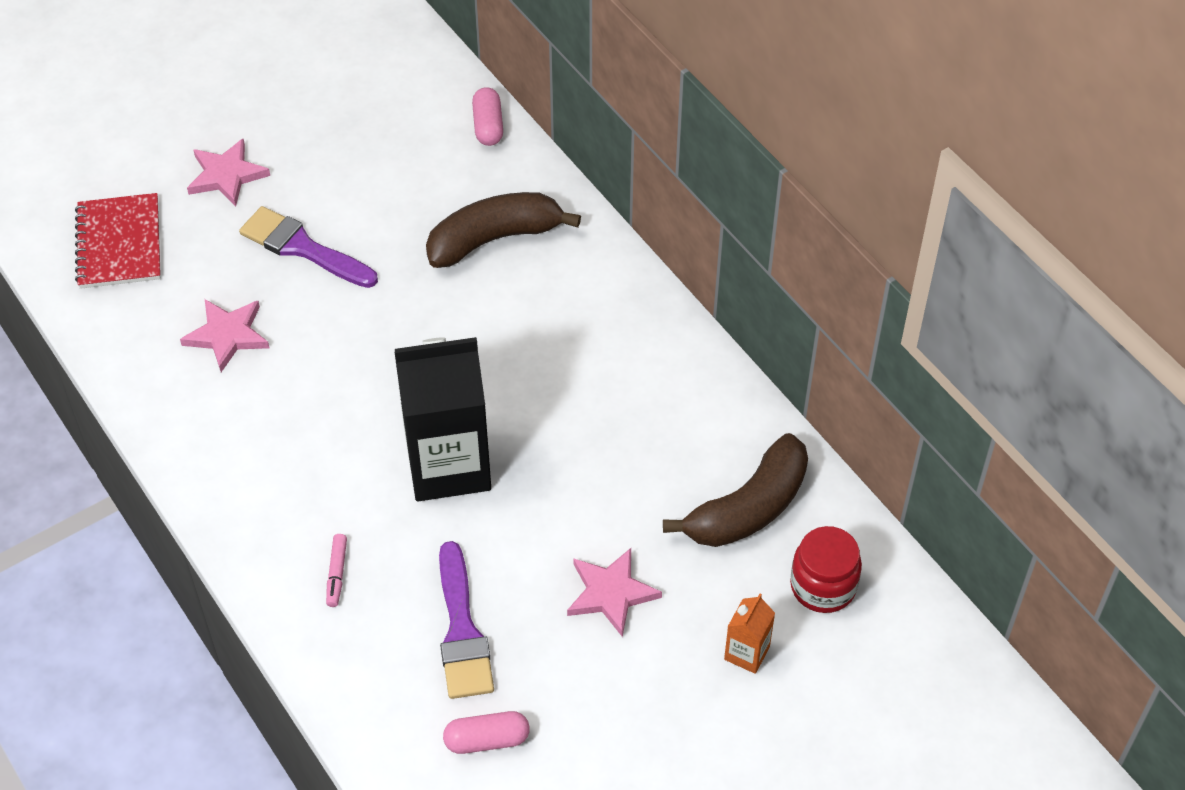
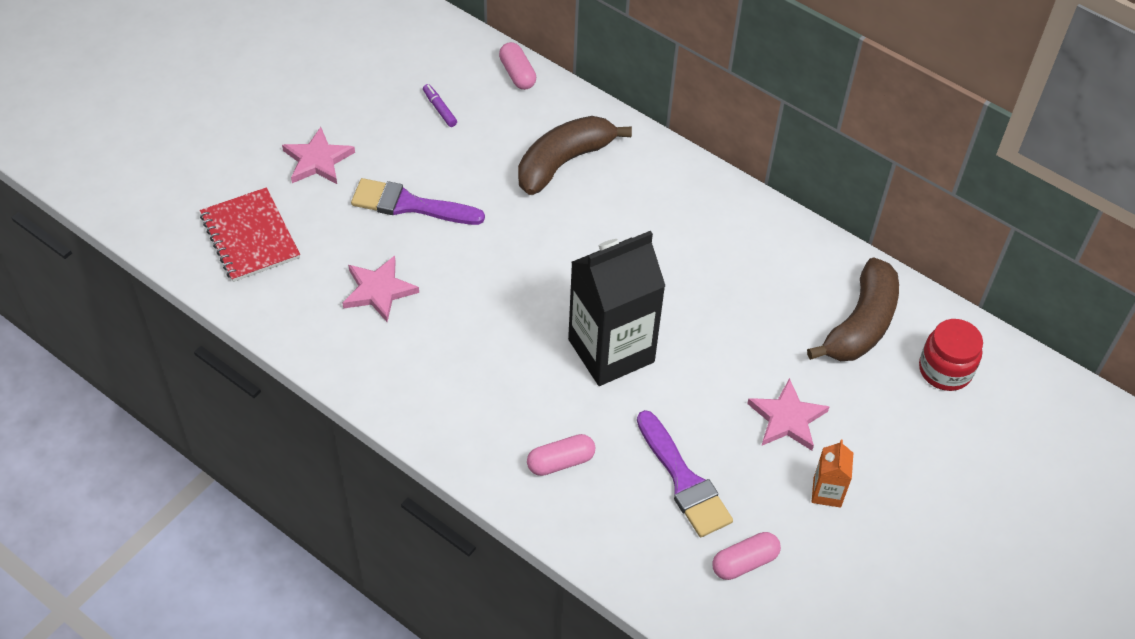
camera: 20 degrees left, 0 degrees up
(337, 574) = (560, 462): pink marker -> pink capsule
(383, 147) = (439, 109): none -> purple marker
(747, 653) = (912, 437): orange carton -> orange carton (827, 492)

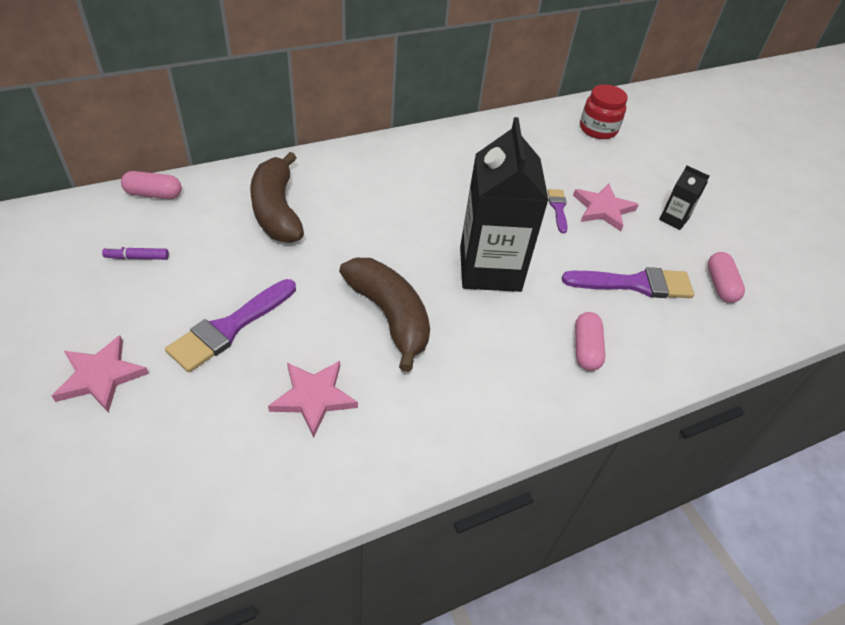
camera: 65 degrees left, 5 degrees down
(250, 236) = (145, 486): red notebook -> none
(752, 377) = (558, 208): none -> purple brush
(827, 492) = (673, 219): orange carton -> black carton
(860, 324) = (541, 144): brown banana -> brown banana (389, 316)

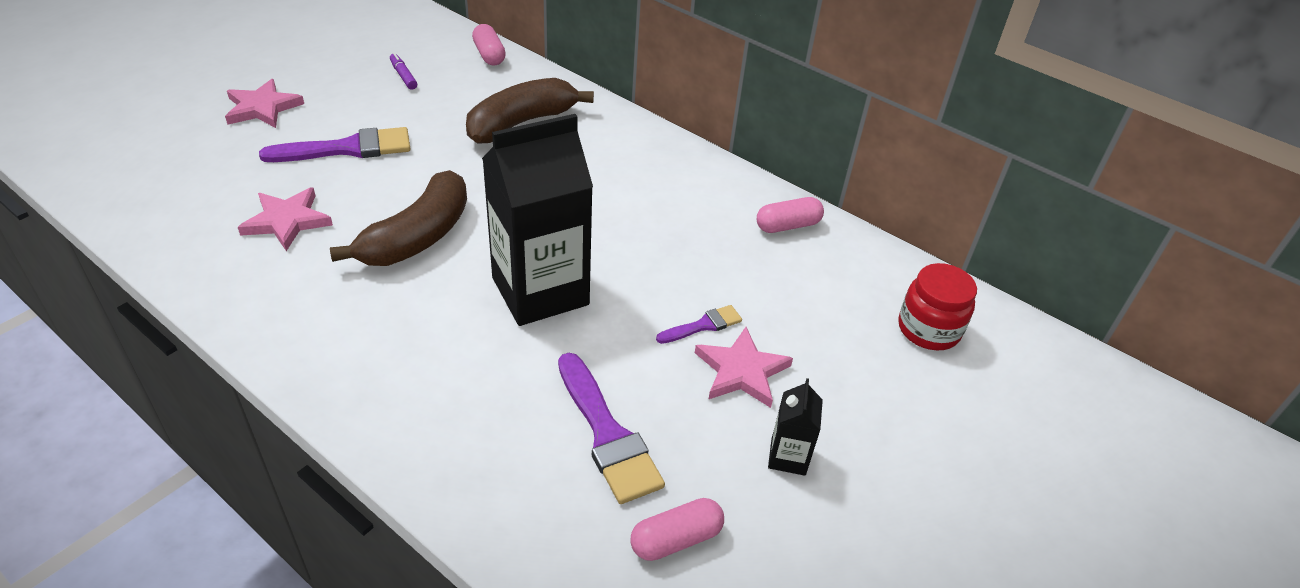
camera: 65 degrees right, 5 degrees down
(229, 328) = (347, 149): purple brush -> purple brush turned 150 degrees clockwise
(586, 349) = (455, 406): pink capsule -> pink capsule (787, 225)

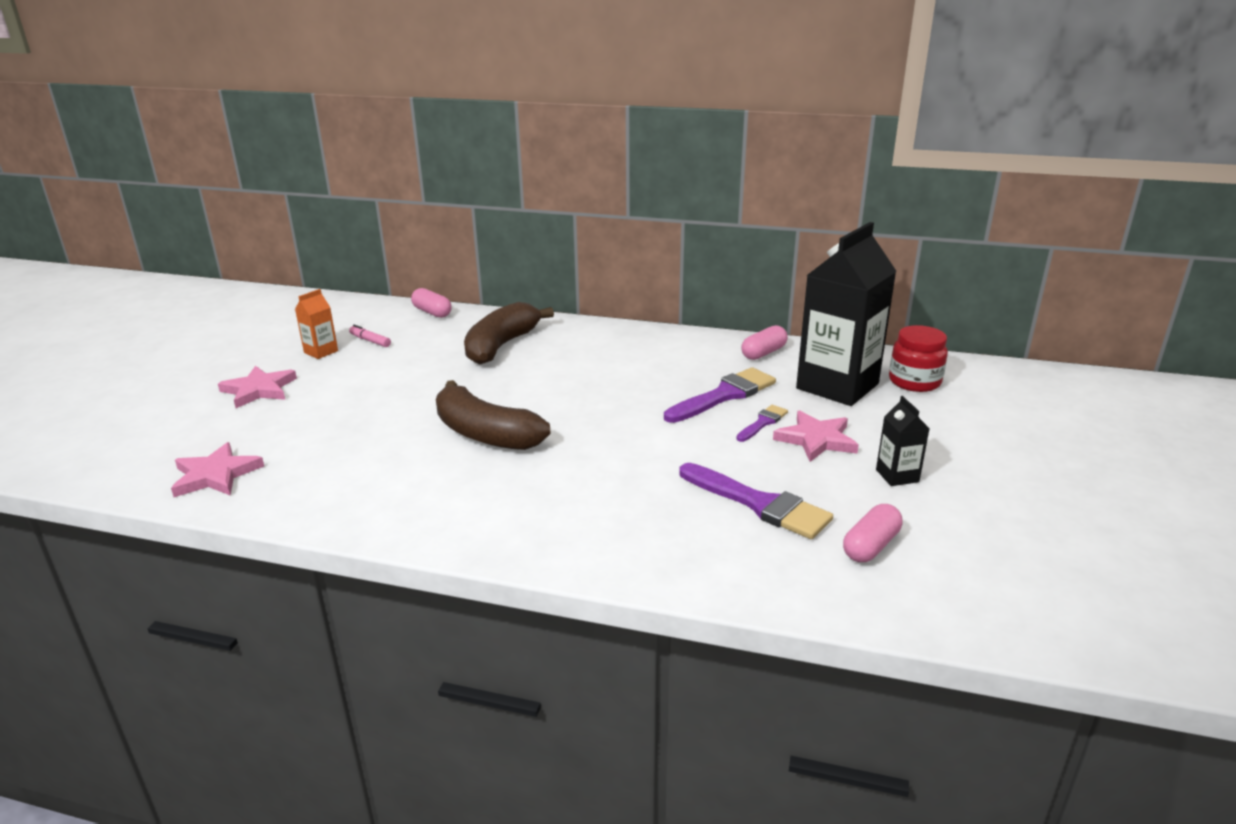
camera: 20 degrees left, 15 degrees down
(287, 221) = (358, 454): pink star -> pink star (215, 475)
(347, 149) = (366, 396): purple brush -> purple brush (724, 395)
(349, 76) = (321, 352): none -> orange carton
(403, 76) = (370, 341): purple marker -> pink marker
(417, 237) = (485, 433): brown banana -> brown banana turned 120 degrees clockwise
(540, 291) = (620, 438): black carton -> black carton (837, 386)

